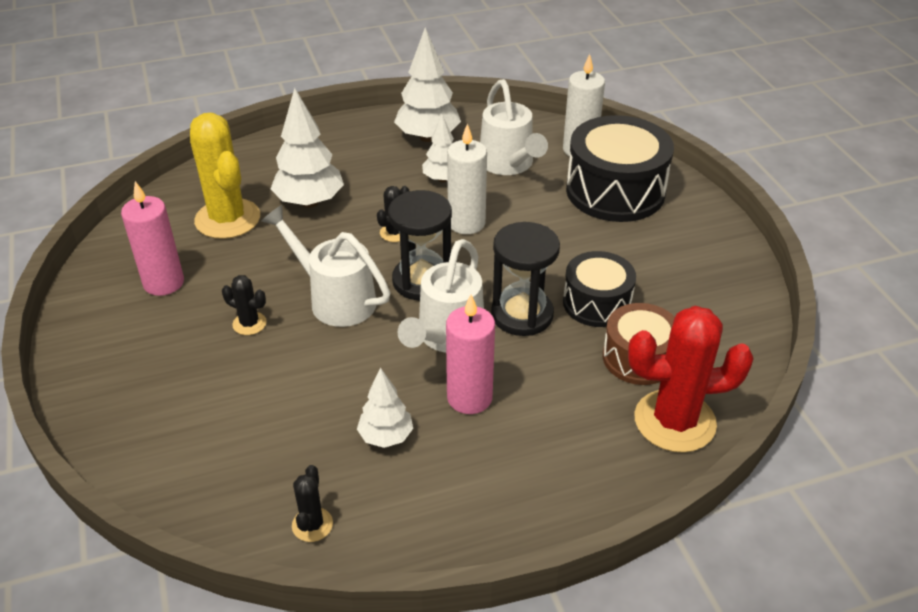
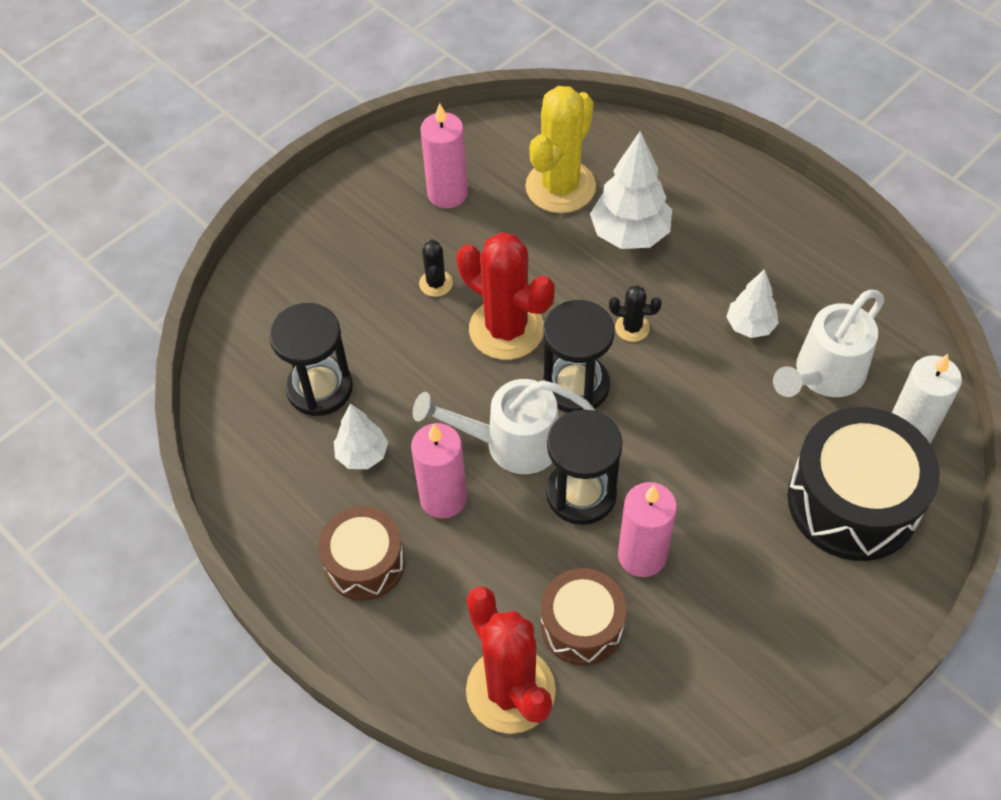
camera: 65 degrees right, 15 degrees up
(289, 442) = (319, 388): none -> black hourglass
(312, 525) = (246, 449): black cactus -> none
(335, 299) = (506, 329): white watering can -> red cactus
(428, 137) = (815, 277): white tree -> none
(466, 223) = (690, 382): white candle -> none
(499, 475) = (365, 563): none -> brown drum
(597, 303) = (642, 555): black drum -> pink candle

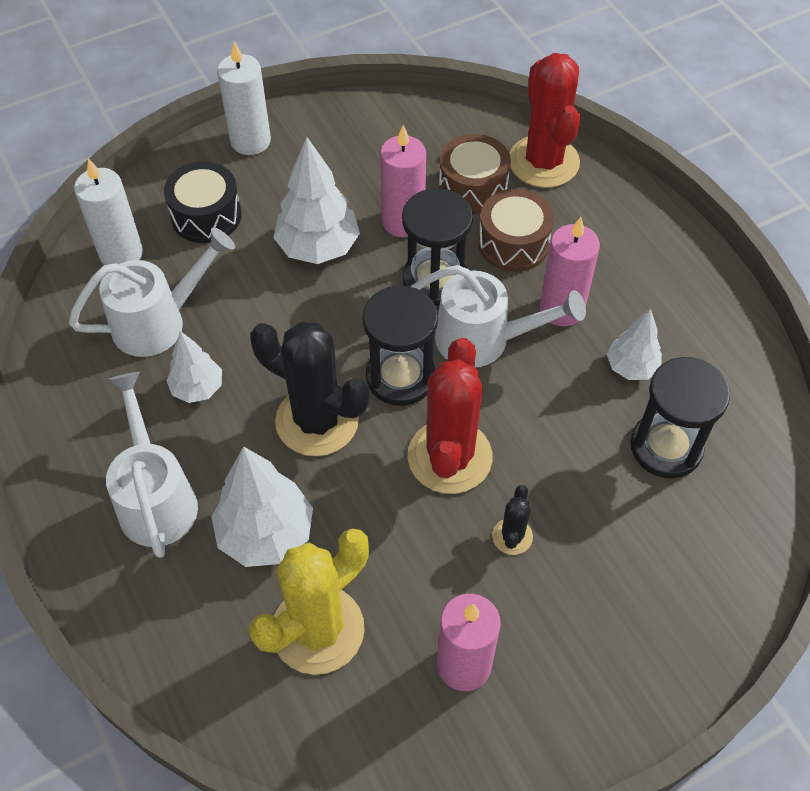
camera: 165 degrees left, 0 degrees up
(365, 563) = (644, 275): brown drum -> brown drum (513, 243)
(506, 329) = (449, 457): red cactus -> red cactus turned 45 degrees clockwise
(632, 328) = (317, 421): black cactus -> black cactus, size x2.18
(716, 497) = (318, 248): none -> white tree
(729, 236) = (156, 498): none -> white watering can
(853, 501) = (206, 216): black drum -> black drum, size x0.61
(866, 616) = (250, 141): none -> white candle

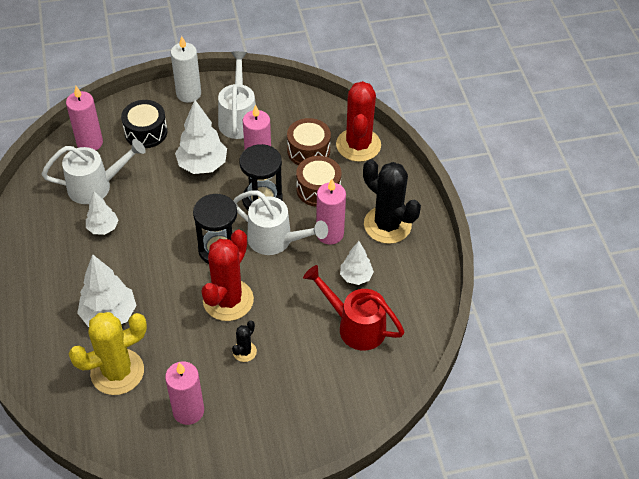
camera: 15 degrees right, 5 degrees down
(121, 253) = (90, 143): white candle -> pink candle
(156, 498) = (58, 281): white watering can -> white watering can (238, 118)
(317, 421) = (162, 262): black cactus -> black cactus (387, 225)
(666, 447) = (355, 326): black hourglass -> red watering can

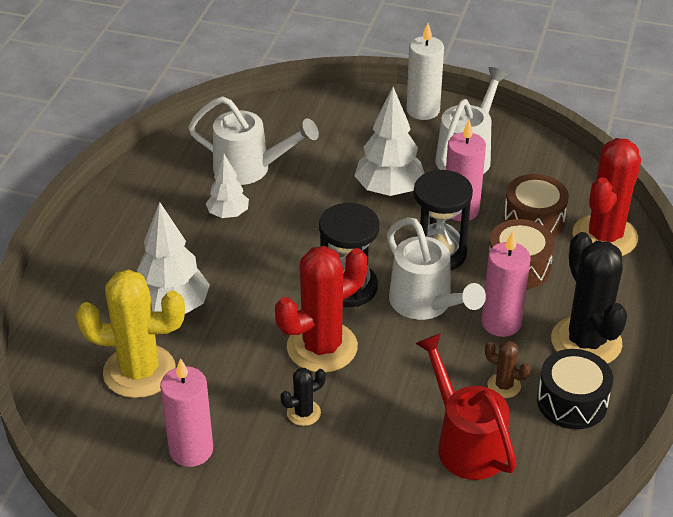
camera: 30 degrees right, 10 degrees down
(90, 143) = (273, 122): pink candle -> none
(146, 132) = (345, 133): black drum -> black drum (572, 402)
(356, 277) = (504, 386): white tree -> brown cactus

